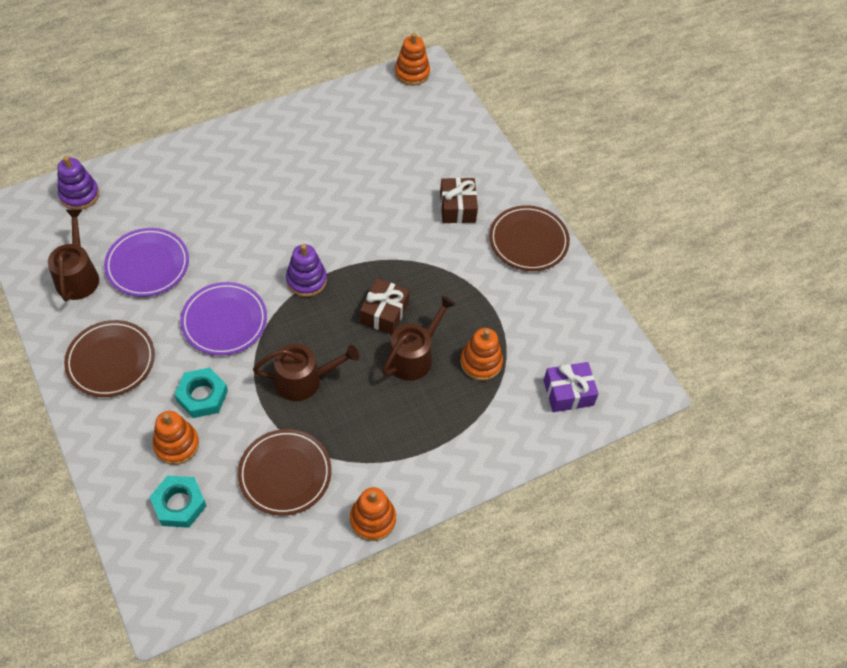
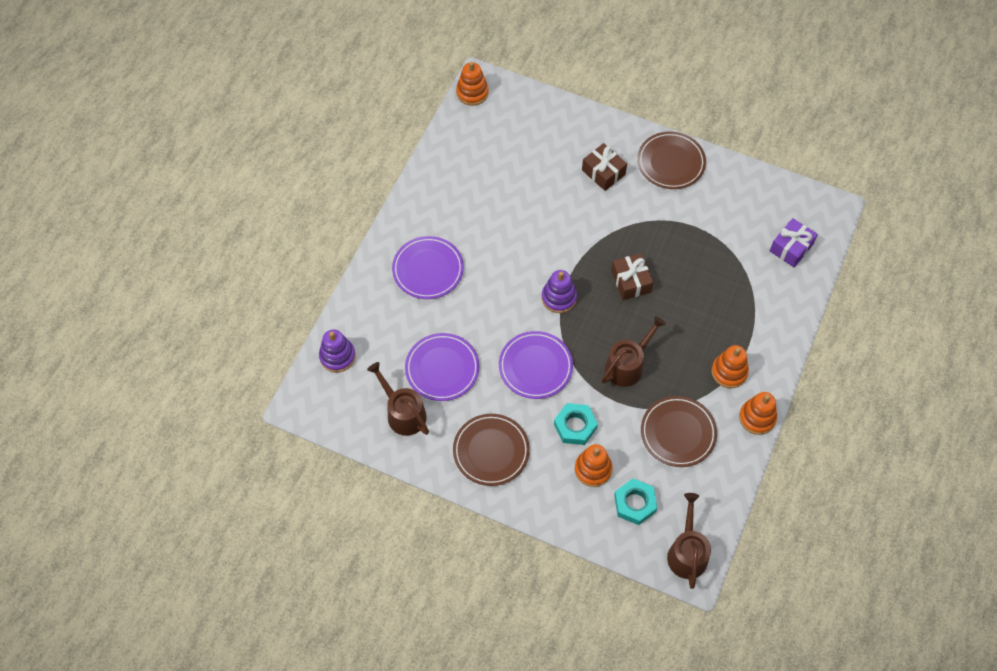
camera: 35 degrees left, 5 degrees up
(224, 180) = (428, 269): none -> purple plate
(414, 356) = (678, 296): brown watering can -> brown watering can (687, 552)
(481, 362) = (722, 268): orange stacking toy -> orange stacking toy (729, 372)

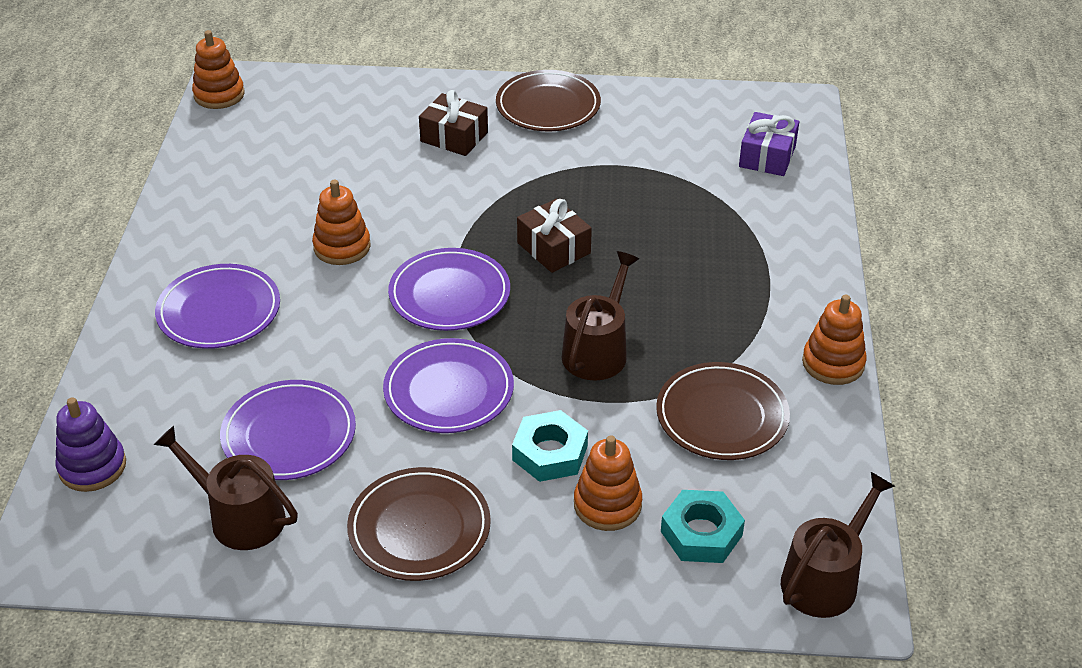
camera: 20 degrees left, 20 degrees down
(559, 298) = (449, 294): purple stacking toy -> purple plate
(687, 552) = (825, 579): brown watering can -> brown watering can turned 60 degrees clockwise
(729, 372) = (759, 318): orange stacking toy -> orange stacking toy (342, 247)

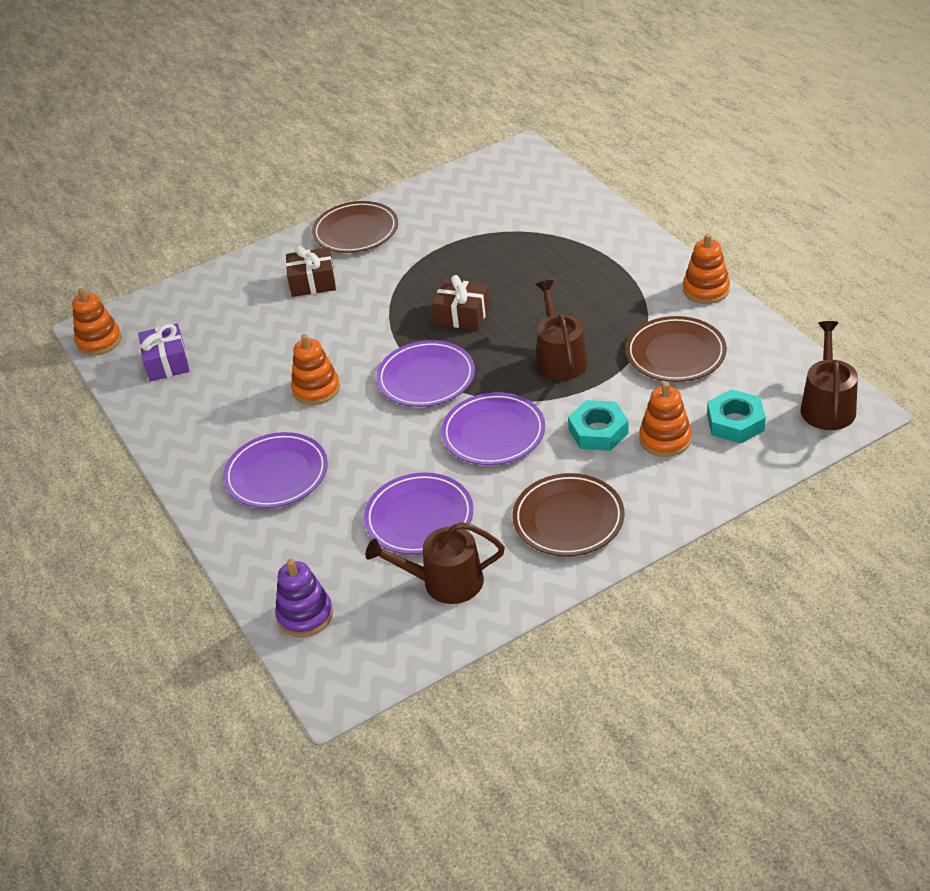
camera: 30 degrees left, 0 degrees up
(767, 156) = (535, 192): purple gift -> purple gift (167, 362)

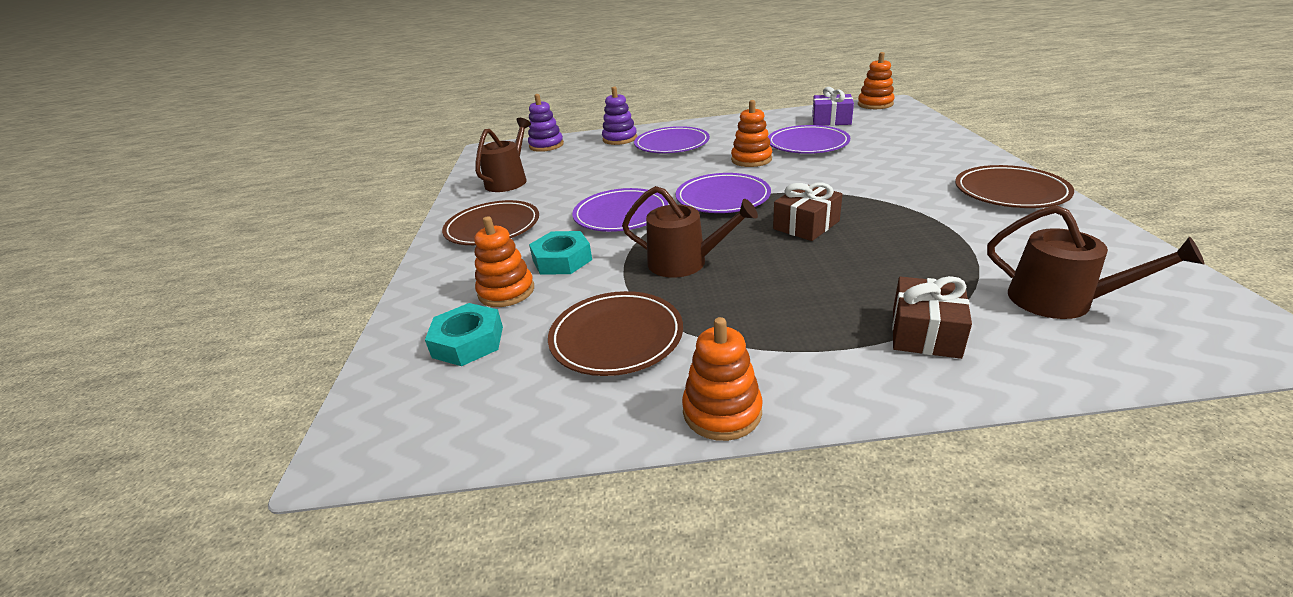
camera: 115 degrees right, 10 degrees down
(262, 539) = (620, 139): none -> purple stacking toy
(313, 282) = (914, 167): brown gift -> brown gift (925, 332)
(419, 517) = (572, 179): purple plate -> purple plate (807, 144)
(827, 405) = (393, 427): brown watering can -> brown watering can (1060, 300)

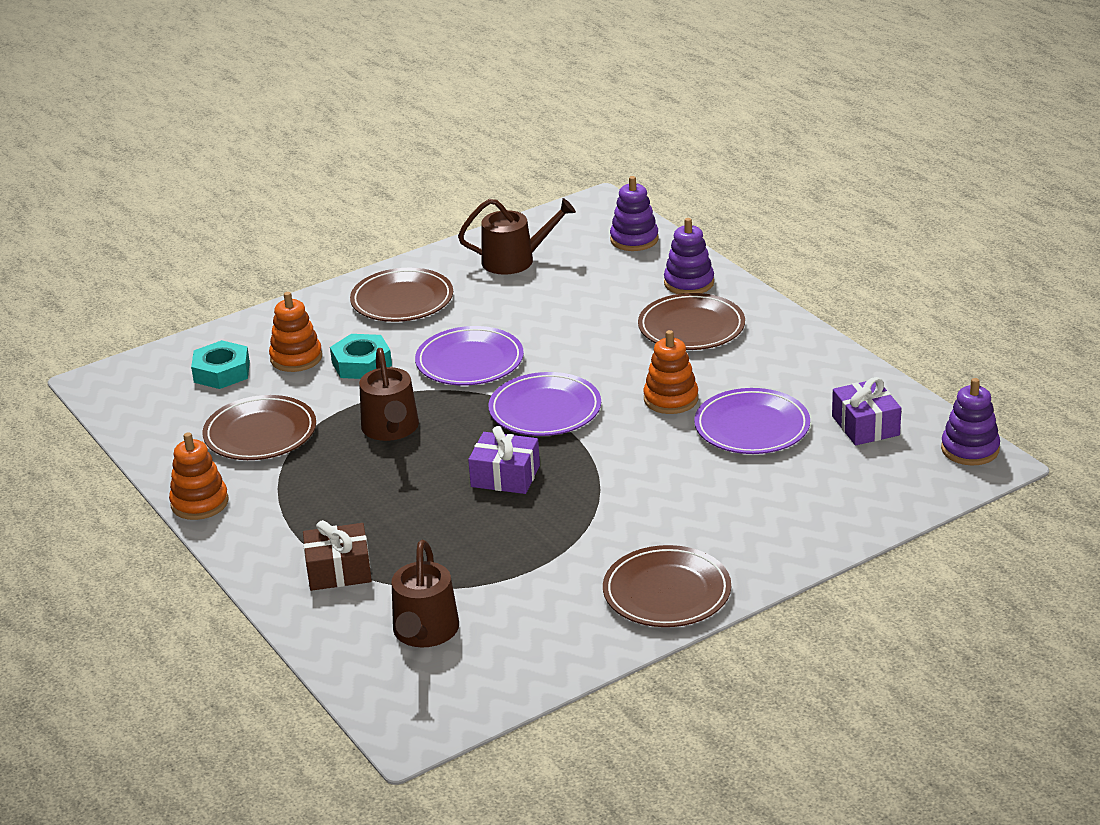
camera: 60 degrees right, 0 degrees up
(672, 144) = (691, 327): purple plate -> brown plate
(806, 225) = (505, 476): brown gift -> purple gift
(875, 104) = (970, 449): orange stacking toy -> purple stacking toy

